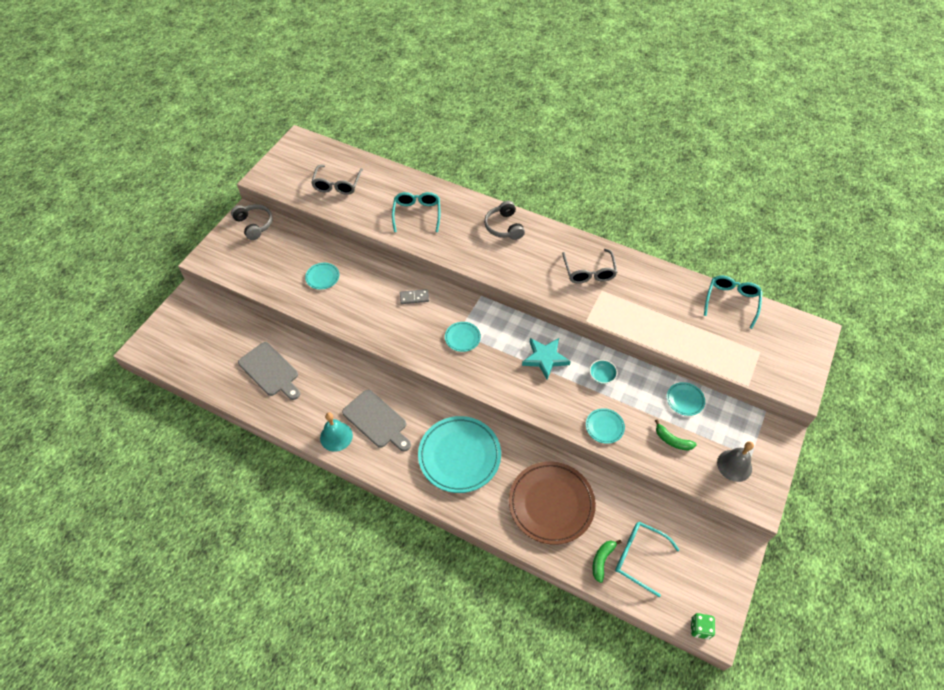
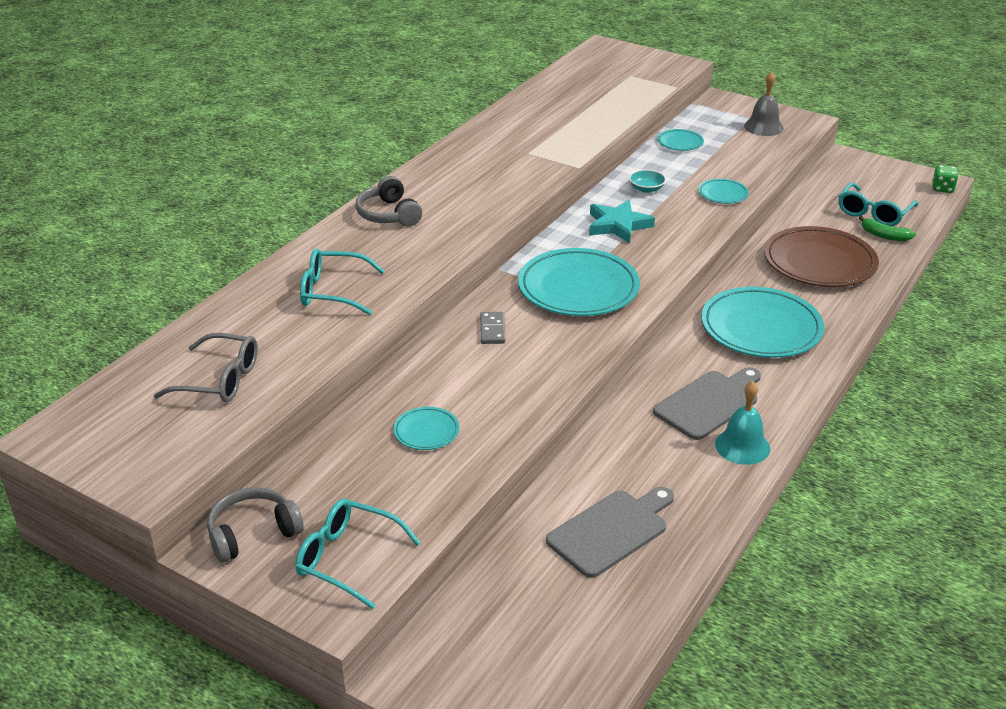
camera: 85 degrees left, 20 degrees down
(462, 338) = (578, 288): turquoise plate -> turquoise plate, size x2.15
(504, 227) = (389, 214): grey headphones -> grey headphones turned 75 degrees clockwise
(589, 272) = (494, 158): grey glasses -> none
(672, 440) = (736, 156): green banana -> none
(731, 301) = (556, 80): turquoise glasses -> turquoise glasses (347, 558)

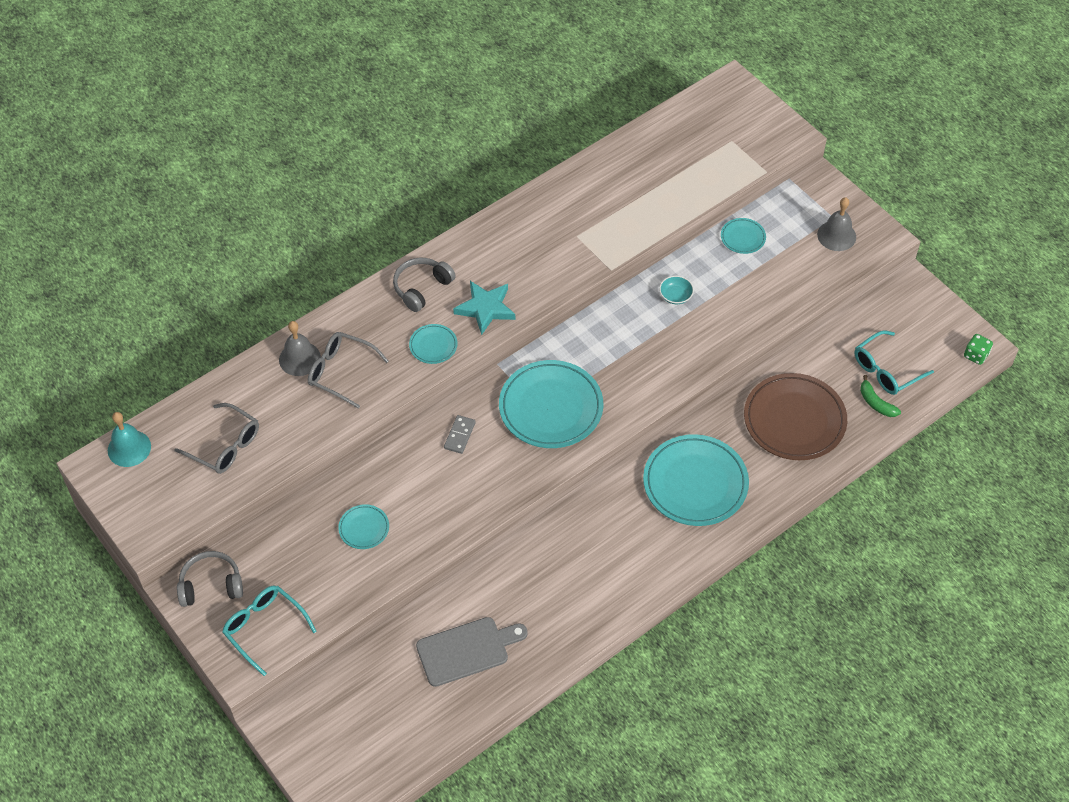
camera: 20 degrees right, 20 degrees up
(277, 291) = (299, 358): none -> grey bell
(332, 291) = (340, 372): turquoise glasses -> grey glasses
(389, 214) = (422, 288): grey headphones -> grey headphones turned 45 degrees clockwise
(618, 225) = (624, 338): turquoise star -> turquoise star (485, 308)
(709, 403) = (605, 552): grey cutting board -> none
(723, 194) = (740, 323): turquoise plate -> turquoise plate (433, 345)
(742, 446) = (606, 603): turquoise bell -> turquoise bell (129, 448)

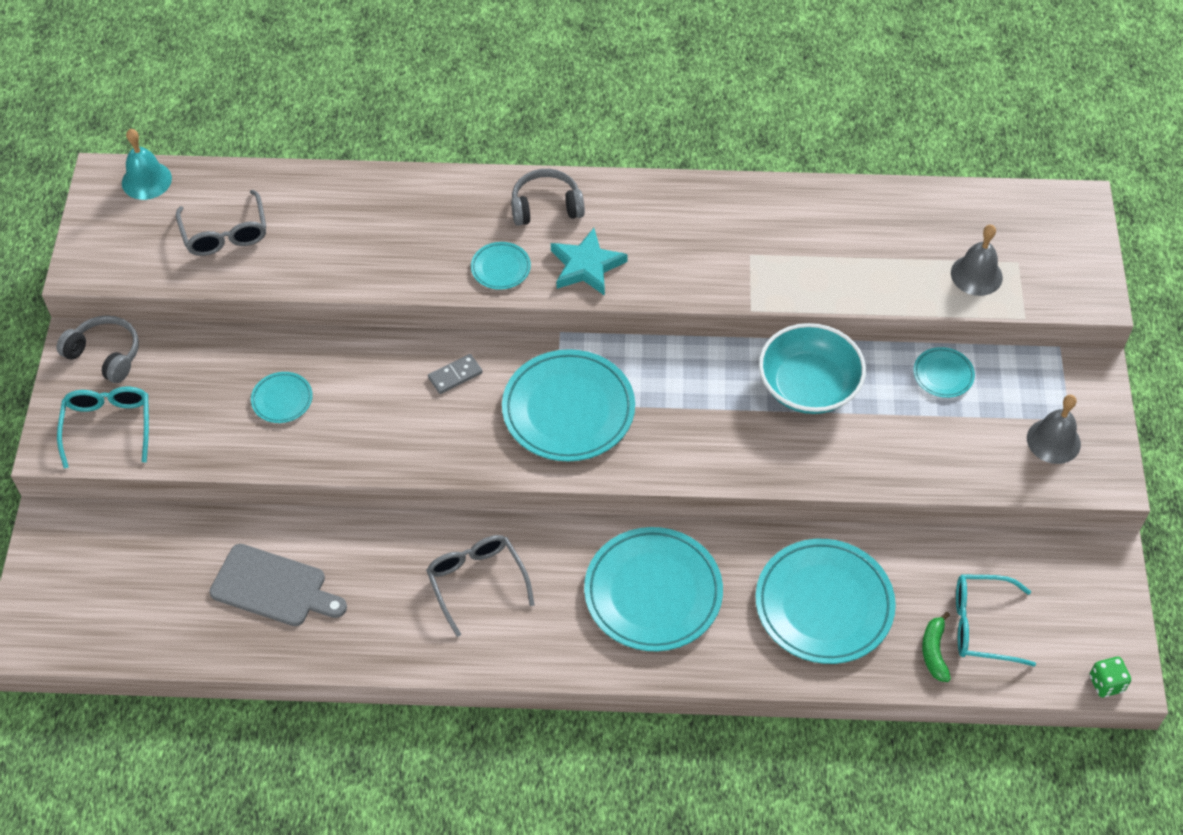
camera: 40 degrees right, 0 degrees up
(299, 358) = (368, 198): grey bell -> grey bell (976, 275)
(340, 372) = (392, 235): grey glasses -> grey glasses (476, 581)
(675, 296) = (808, 386): turquoise bowl -> turquoise bowl, size x2.32
(794, 420) = (824, 604): brown plate -> turquoise plate

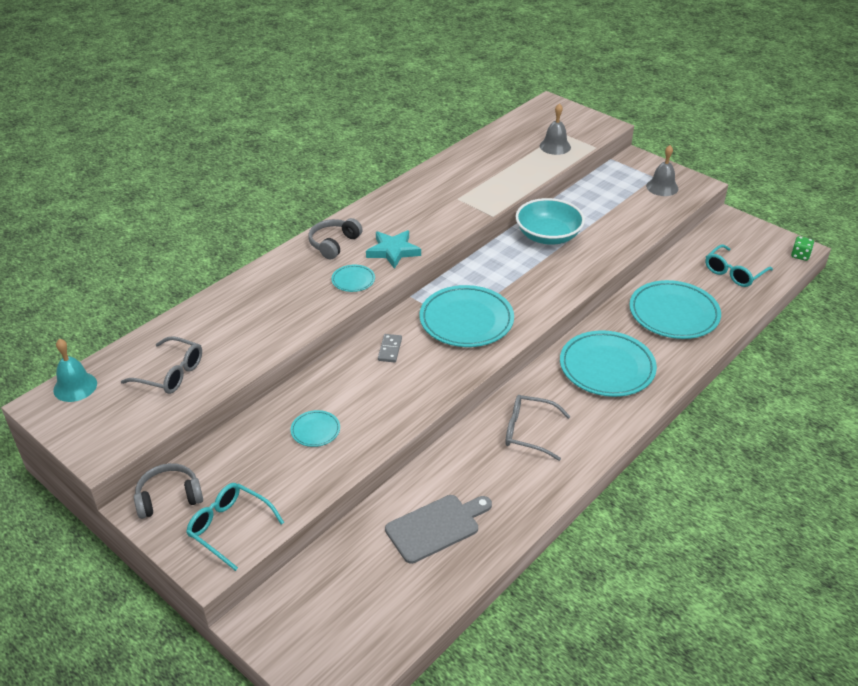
camera: 50 degrees left, 15 degrees down
(934, 651) = (735, 294): green banana -> none
(943, 374) = (589, 195): turquoise plate -> none

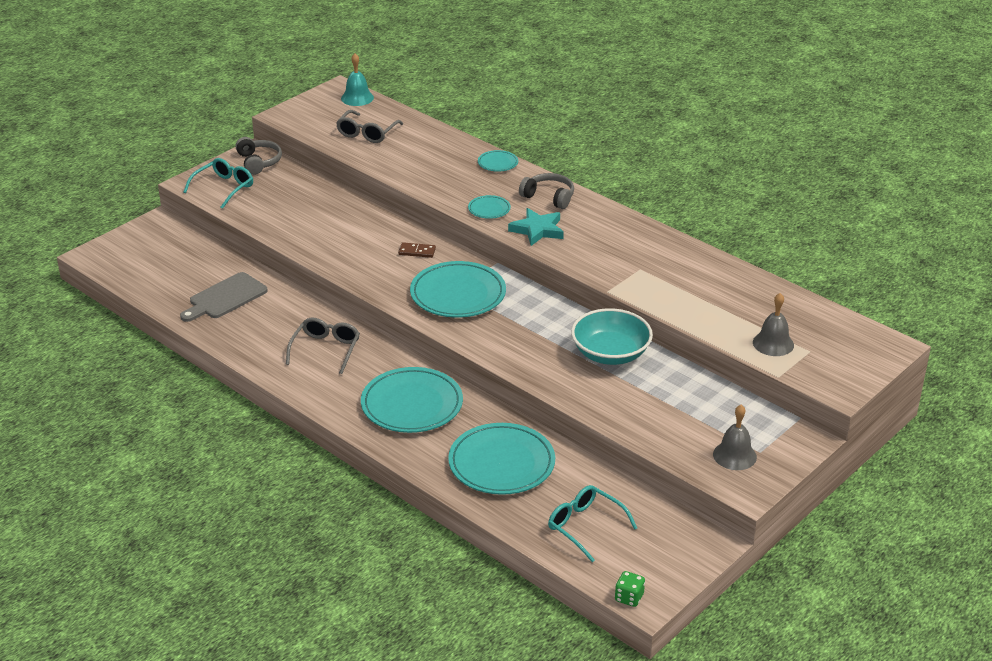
camera: 90 degrees right, 5 degrees down
(315, 430) = (317, 218): turquoise plate -> turquoise plate (498, 163)
(390, 349) = (417, 252): grey domino -> brown domino
(436, 527) = (225, 297): grey cutting board -> grey cutting board turned 75 degrees clockwise

